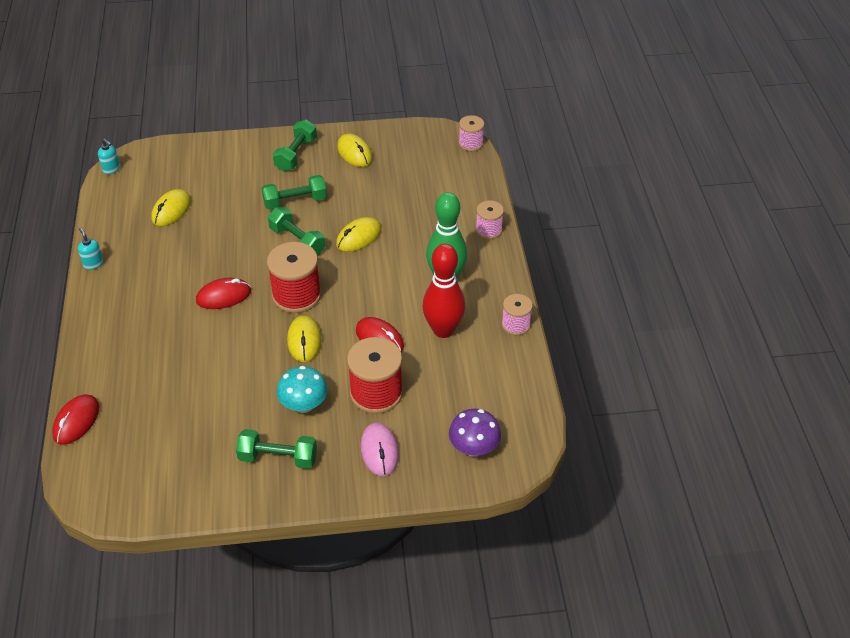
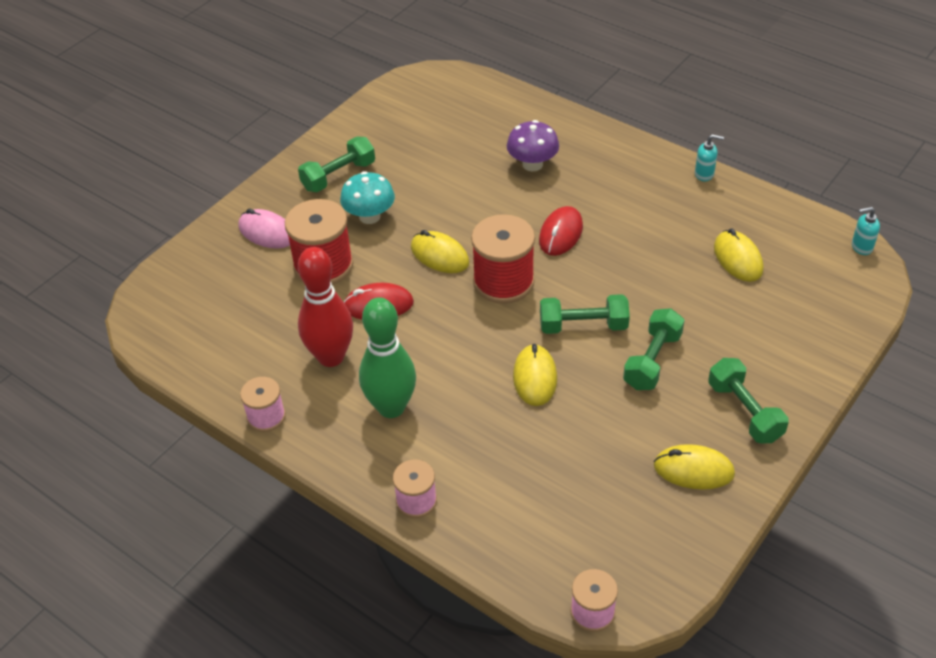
camera: 135 degrees right, 0 degrees up
(76, 421) = (512, 95): red mouse -> none
(474, 448) = (191, 288): purple mushroom -> purple mushroom (532, 164)

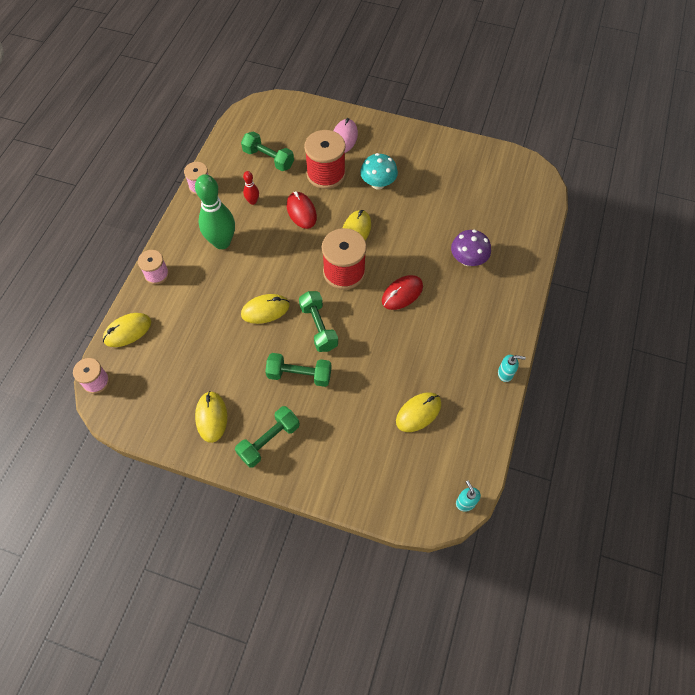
camera: 70 degrees right, 15 degrees up
(331, 357) = (252, 201): red bowling pin -> red bowling pin, size x0.46
(338, 176) = (409, 156): green dumbbell -> green dumbbell (268, 159)
(511, 556) = (127, 331): none -> yellow mouse
(561, 234) = (402, 294): red mouse -> red mouse turned 45 degrees counterclockwise
(704, 174) = (505, 374): turquoise soap dispenser -> turquoise soap dispenser turned 75 degrees counterclockwise

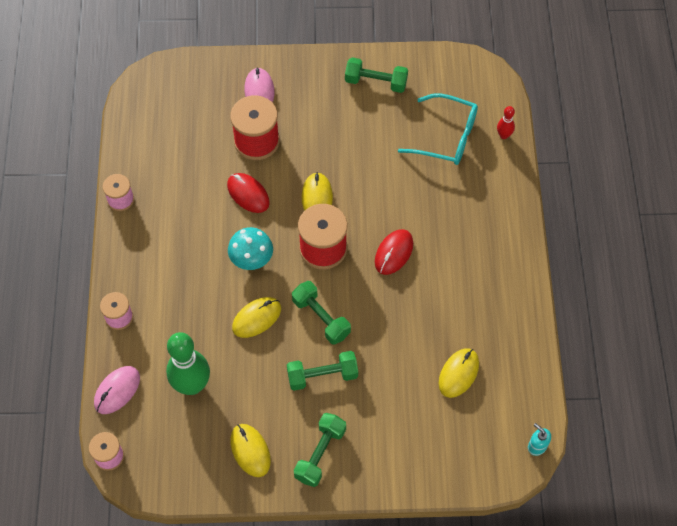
camera: 20 degrees left, 0 degrees up
(127, 331) = (117, 391): yellow mouse -> pink mouse
(222, 242) = (175, 257): green bowling pin -> green bowling pin (192, 385)
(252, 201) = (188, 199): red bowling pin -> red bowling pin (504, 135)
(268, 159) = (184, 142): green dumbbell -> green dumbbell (376, 82)
(378, 183) = (319, 135): turquoise mushroom -> turquoise mushroom (251, 259)
(468, 259) = (447, 193): purple mushroom -> none
(483, 215) = (445, 137): none -> turquoise glasses
(505, 374) = (529, 304): turquoise soap dispenser -> none

